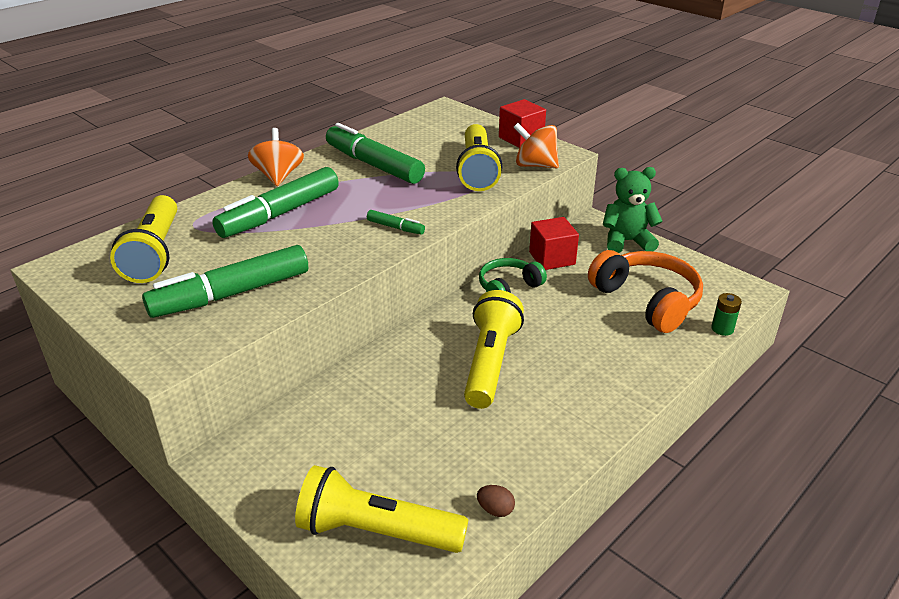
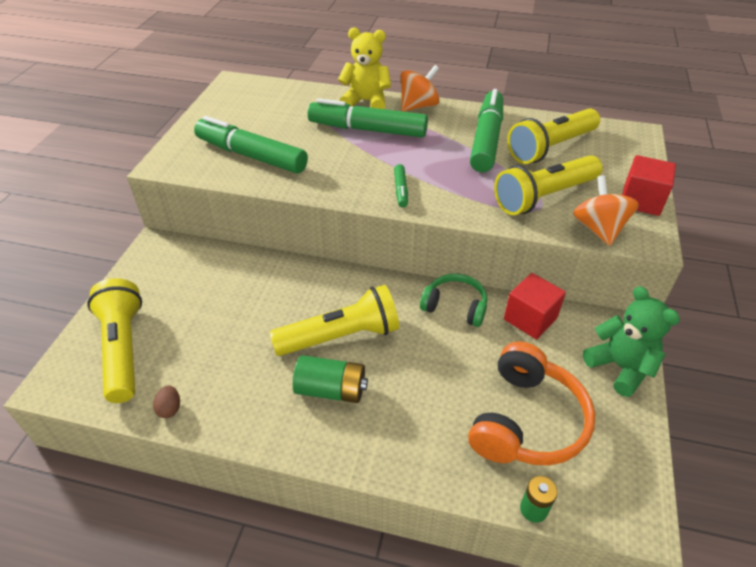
camera: 60 degrees right, 10 degrees up
(155, 253) = (275, 106): yellow flashlight -> yellow flashlight (551, 148)
(229, 199) = (366, 101): none -> yellow teddy bear
(549, 389) = (331, 389): none -> green battery

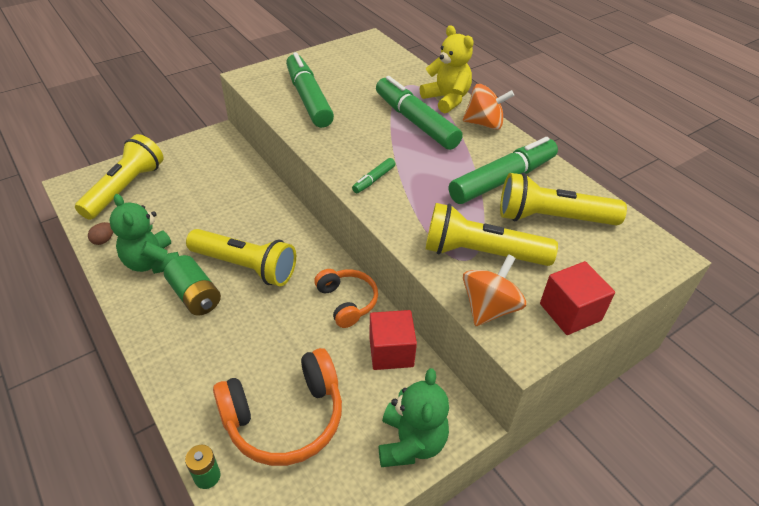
camera: 40 degrees right, 0 degrees up
(251, 392) = (152, 262): none -> green teddy bear
(455, 306) = (347, 302): green headphones -> orange headphones

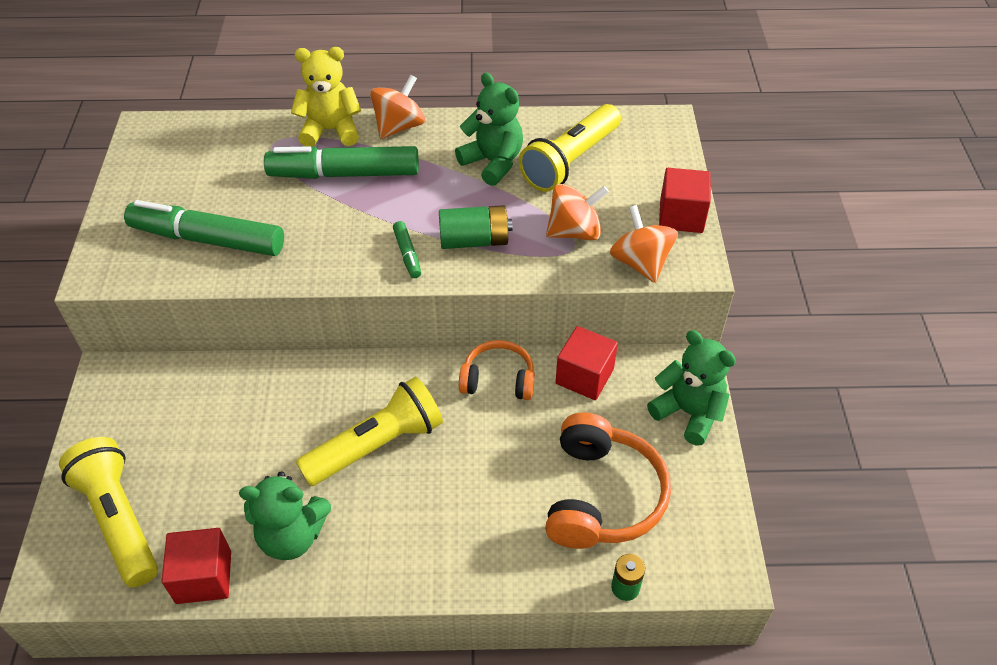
camera: 55 degrees left, 5 degrees up
(104, 240) = (204, 577): brown egg -> red cube
(195, 296) = (383, 511): green battery -> green battery (474, 240)
(481, 253) = (574, 231): yellow flashlight -> orange spinning top
(502, 180) = (493, 162): green marker -> green teddy bear

